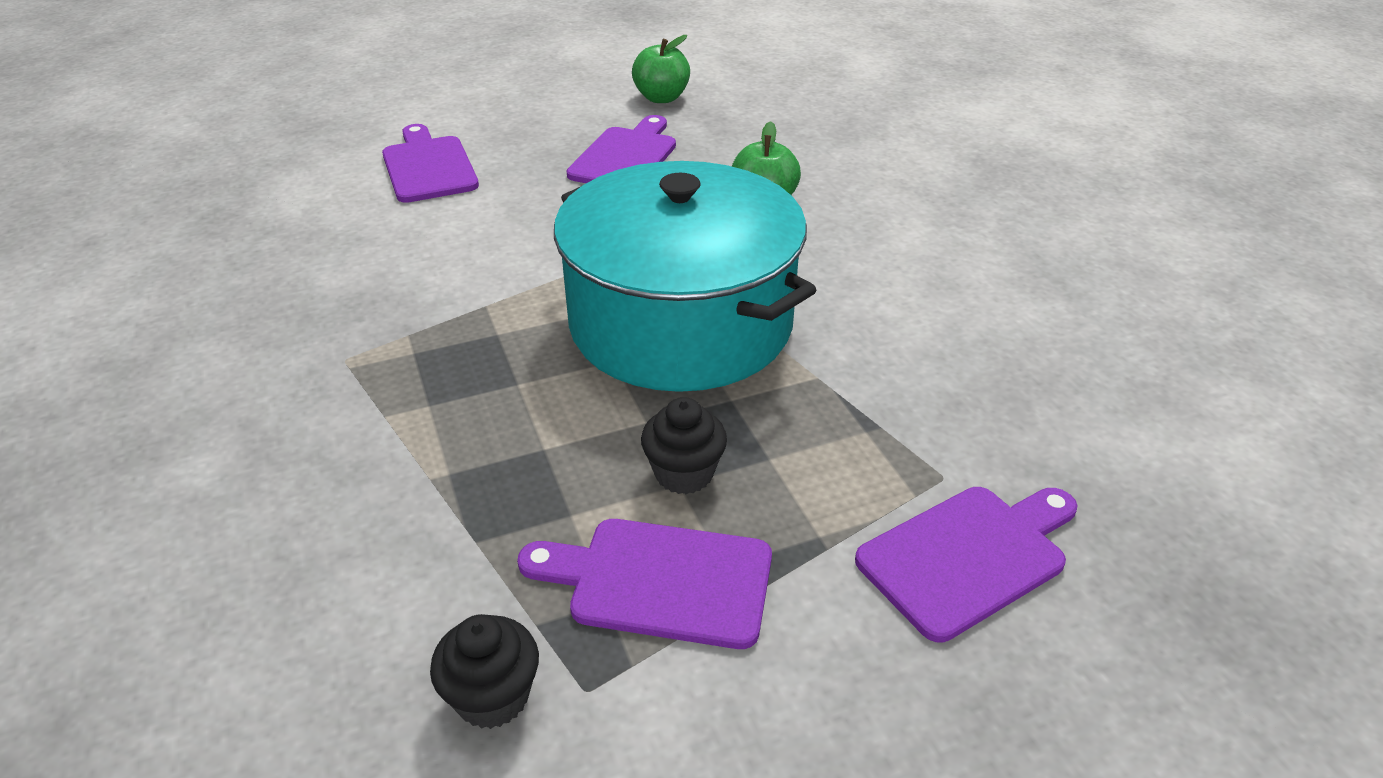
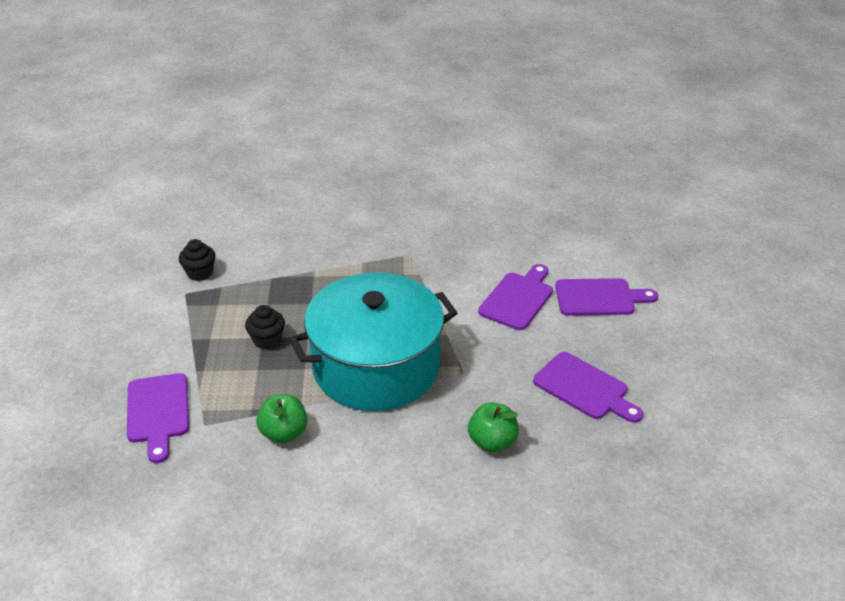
camera: 110 degrees right, 0 degrees up
(660, 581) = (216, 320): purple cutting board -> purple cutting board (518, 299)
(661, 98) = (685, 432): green apple -> green apple (284, 433)

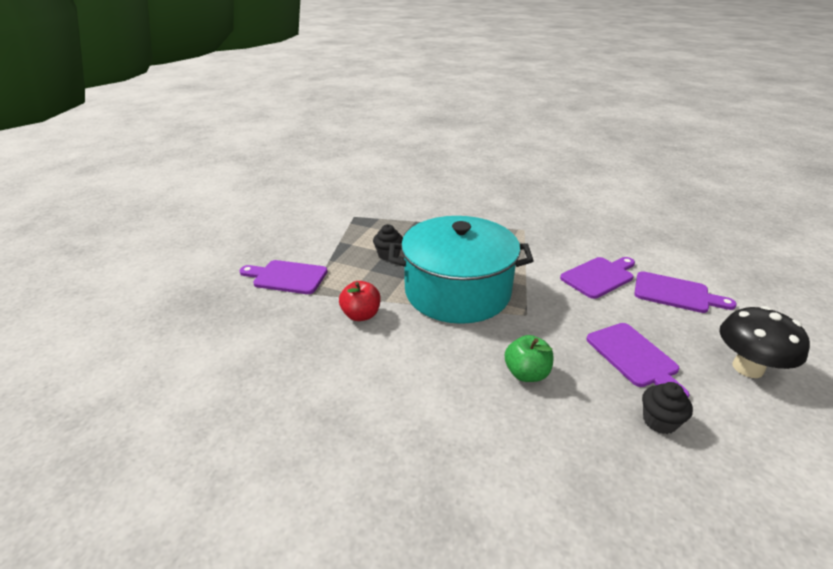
camera: 25 degrees right, 5 degrees down
(158, 412) = (287, 277): purple cutting board -> purple cutting board turned 90 degrees clockwise
(200, 273) = (371, 208): black cupcake -> black cupcake (659, 421)
(284, 433) = (361, 315): green apple -> red apple
(683, 365) = (747, 368): none -> black mushroom

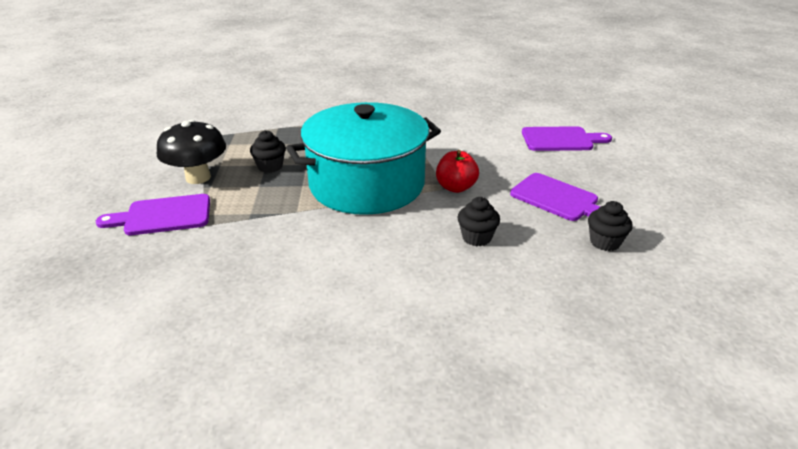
camera: 25 degrees left, 0 degrees up
(361, 315) = (279, 231): red apple -> red apple (456, 187)
(526, 373) = (476, 237): green apple -> black cupcake
(599, 276) = (490, 140): purple cutting board -> none
(747, 368) = (645, 183): black mushroom -> black mushroom (198, 177)

